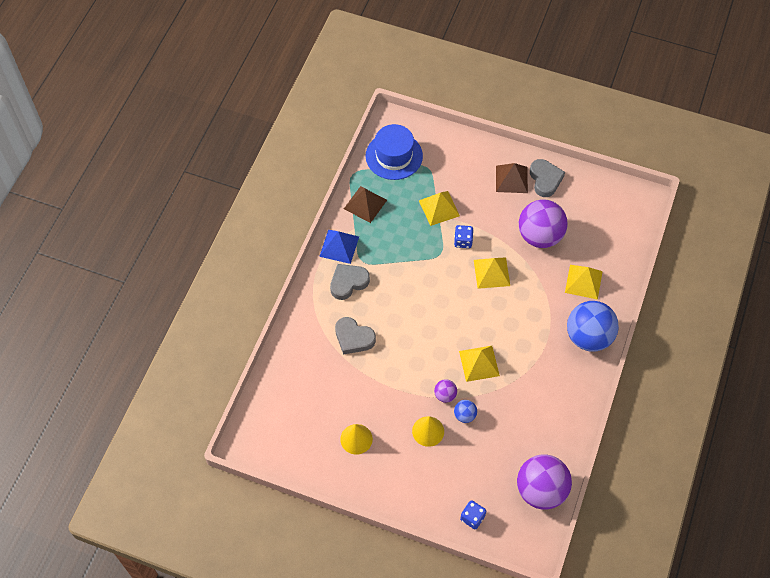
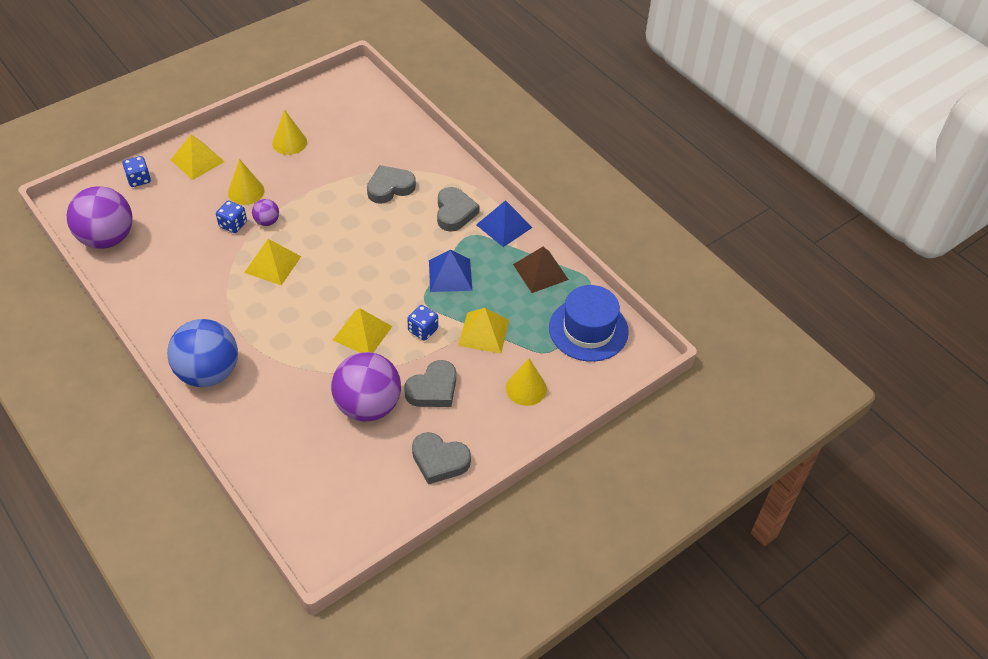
camera: 120 degrees right, 10 degrees down
(407, 252) = (450, 275): none -> blue pyramid
(463, 165) = (526, 388): none -> yellow cone
(464, 415) = (233, 224): blue ball -> blue dice
(501, 210) = (433, 389): none -> grey heart
(511, 179) = (468, 425): brown pyramid -> none
(583, 282) = (274, 411): yellow pyramid -> yellow pyramid (197, 160)

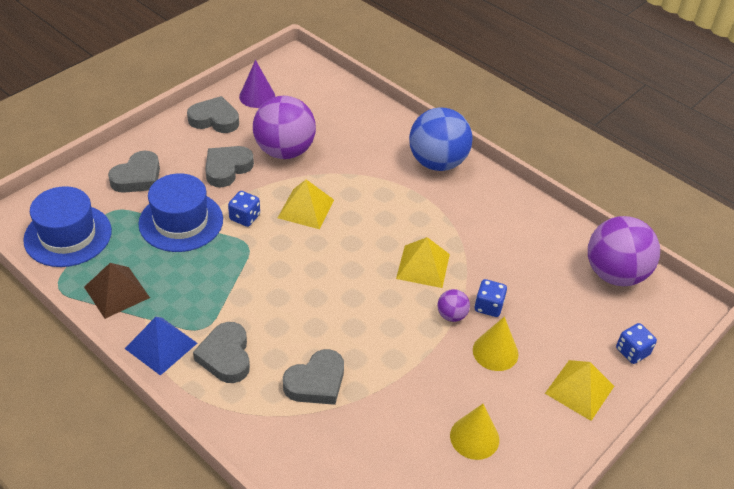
camera: 170 degrees right, 5 degrees down
(384, 494) = (257, 96): none -> purple cone
(450, 275) = (223, 276): blue pyramid -> none
(484, 332) = (181, 221): yellow pyramid -> blue hat
(526, 388) = (137, 177): yellow cone -> grey heart

